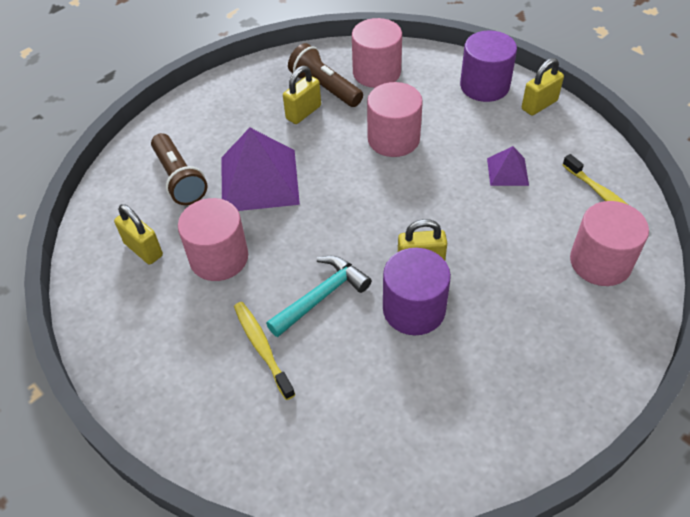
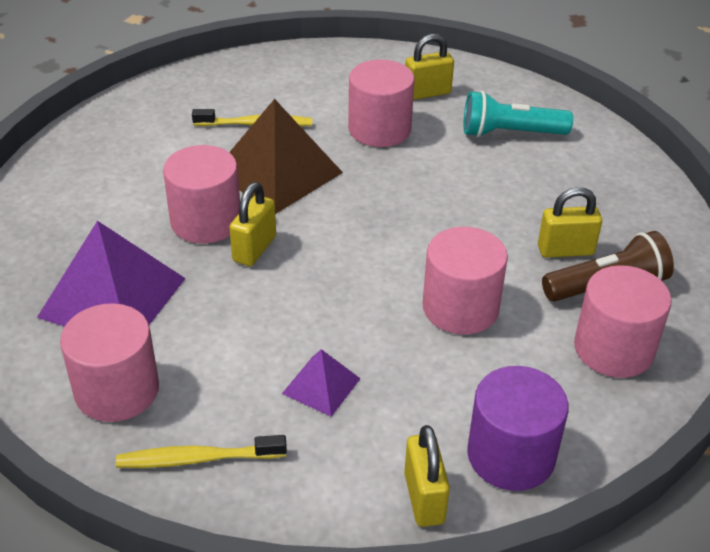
camera: 115 degrees right, 10 degrees down
(179, 179) = (509, 133): brown flashlight -> turquoise flashlight
(259, 180) = (468, 182): purple pyramid -> purple pyramid (113, 297)
(303, 112) = (565, 250): yellow padlock -> yellow padlock turned 75 degrees counterclockwise
(322, 296) = (277, 172): turquoise hammer -> brown pyramid
(414, 309) = (206, 221): purple cylinder -> pink cylinder

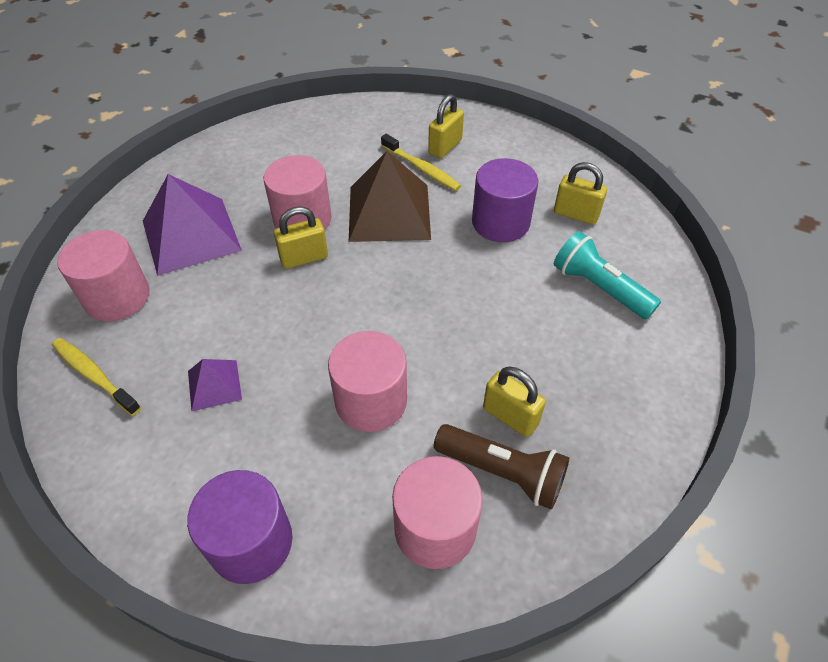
camera: 45 degrees right, 10 degrees up
(379, 129) = (500, 222): pink cylinder -> purple cylinder
(424, 498) = (162, 519): yellow padlock -> yellow padlock (445, 147)

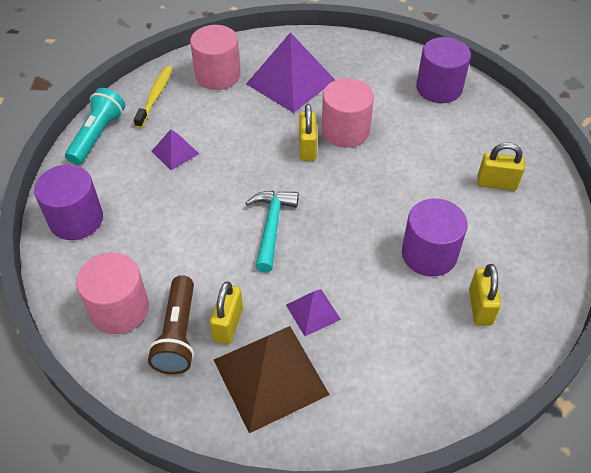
camera: 65 degrees right, 0 degrees up
(300, 132) = (439, 88): none -> purple cylinder
(304, 258) = (307, 148): yellow padlock -> yellow padlock turned 45 degrees clockwise
(371, 401) = (201, 237): pink cylinder -> none
(389, 212) = (388, 177): brown pyramid -> brown pyramid (270, 376)
(395, 329) = (271, 226): none -> turquoise hammer
(421, 168) = (456, 178): yellow toothbrush -> none
(527, 335) = (313, 312): none -> purple pyramid
(599, 287) = (397, 350): turquoise flashlight -> turquoise flashlight (98, 135)

